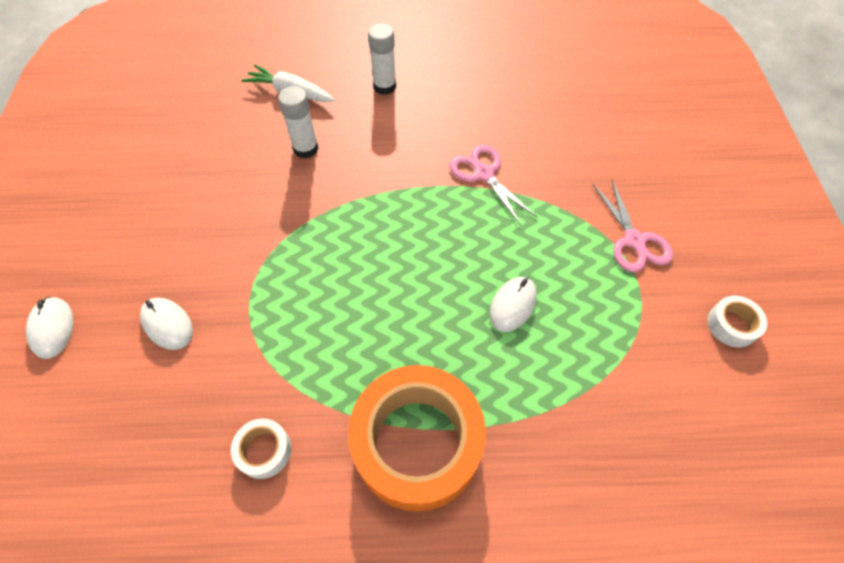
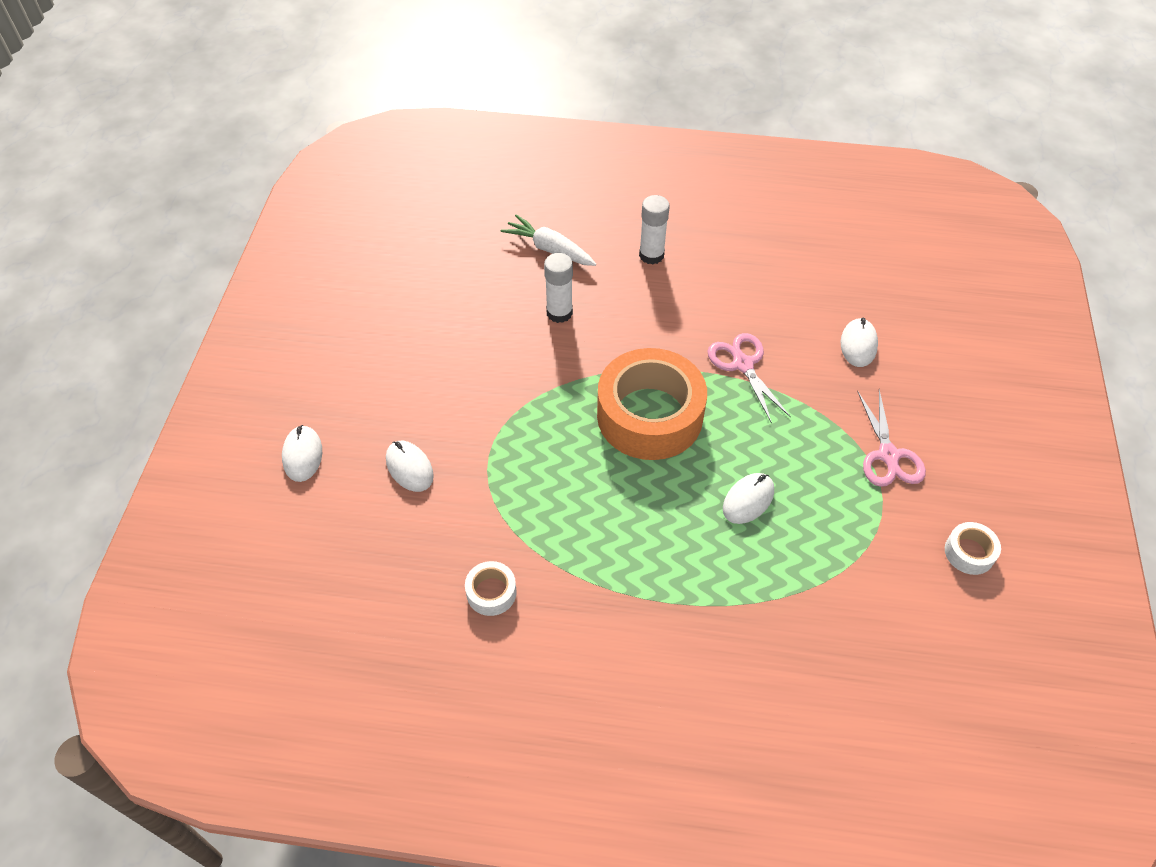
camera: 10 degrees right, 5 degrees down
(417, 443) = (633, 609): orange tape -> orange tape (649, 415)
(584, 142) = (858, 345): none -> white mouse

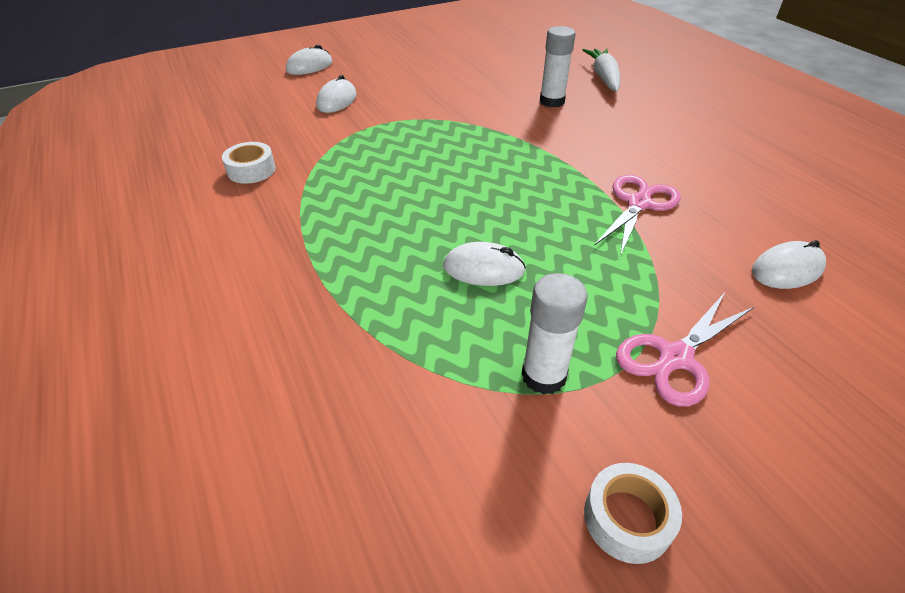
camera: 55 degrees right, 10 degrees down
(649, 415) = (509, 176): orange tape -> none
(651, 255) = (675, 116): white glue stick -> white glue stick (543, 376)

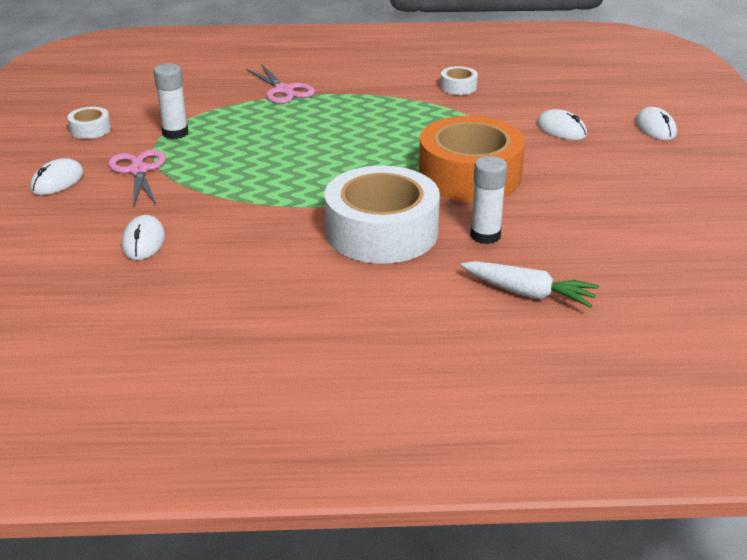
camera: 115 degrees right, 10 degrees down
(462, 124) = (469, 175): none -> orange tape
(483, 269) = (270, 138): white mouse -> white mouse (57, 181)
(597, 142) = (381, 232): none -> white tape
(638, 204) = (274, 215): pink scissors -> pink scissors (283, 90)

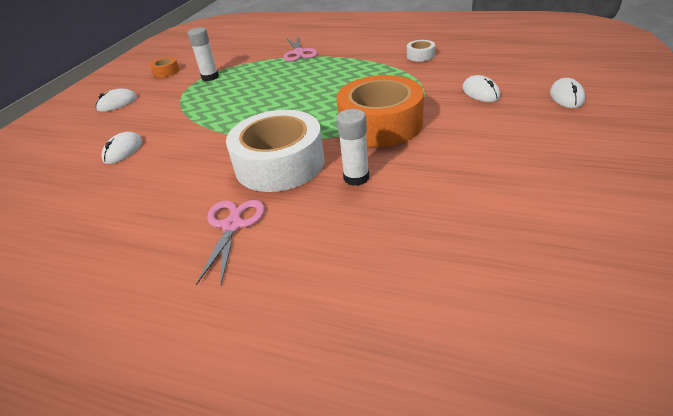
camera: 25 degrees right, 5 degrees up
(90, 129) = (166, 72): white tape -> orange tape
(138, 170) = (167, 100): pink scissors -> pink scissors (232, 226)
(528, 293) = (354, 240): white carrot -> none

